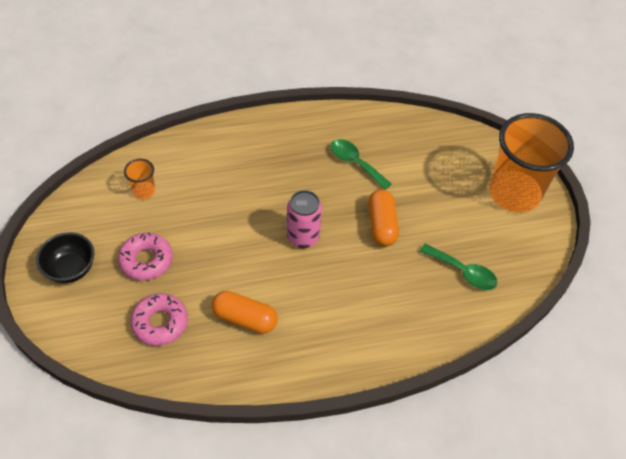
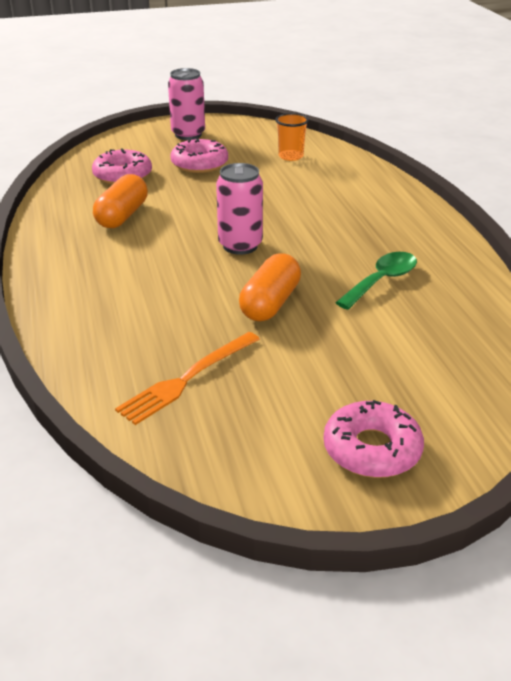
camera: 90 degrees right, 20 degrees down
(71, 269) = (188, 134): black bowl -> pink can
(381, 225) = (270, 303): orange capsule -> orange capsule turned 60 degrees counterclockwise
(463, 272) = (187, 379): green spoon -> orange fork
(514, 193) = (372, 449): orange cup -> pink donut

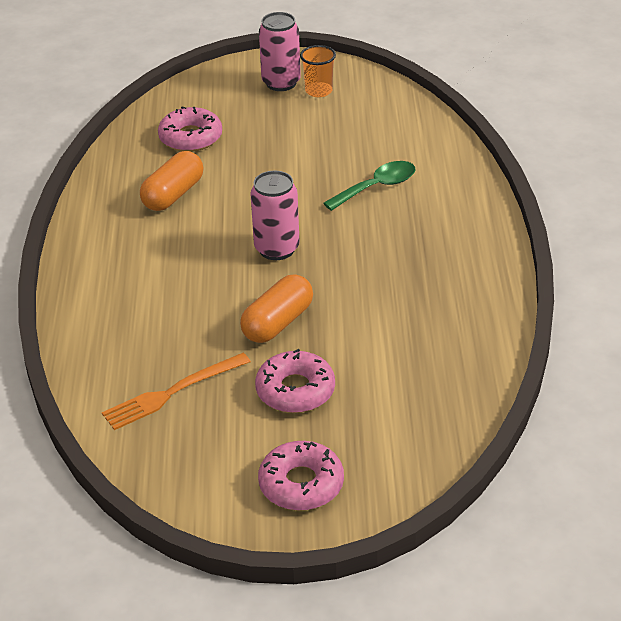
camera: 15 degrees right, 5 degrees up
(199, 164) = (277, 130): pink donut -> pink donut (295, 390)
(291, 156) = (381, 130): orange cup -> orange cup (318, 91)
(382, 281) = (398, 311): green spoon -> green spoon (377, 187)

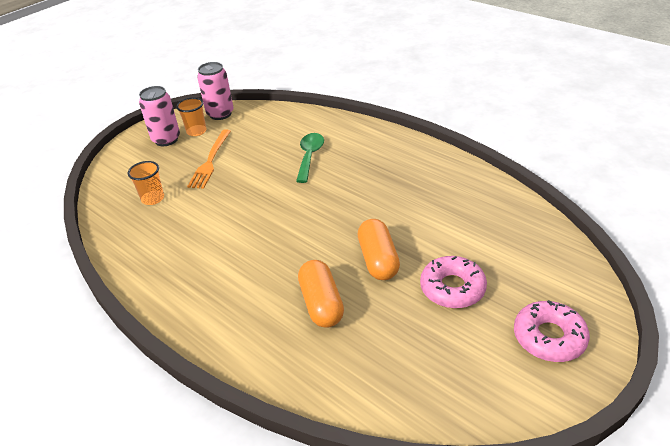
camera: 45 degrees left, 0 degrees up
(172, 392) = (389, 351): orange fork -> orange fork (210, 161)
(173, 195) = (193, 236): orange capsule -> orange capsule (321, 304)
(190, 137) = (153, 198): pink donut -> orange cup
(277, 249) = (308, 222): pink can -> pink can (220, 114)

